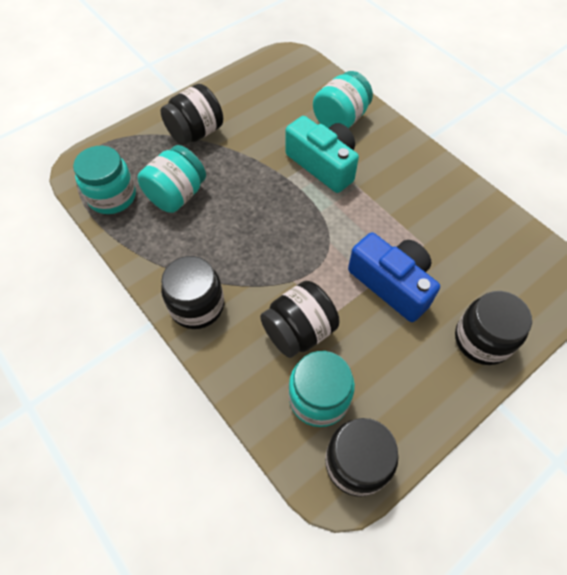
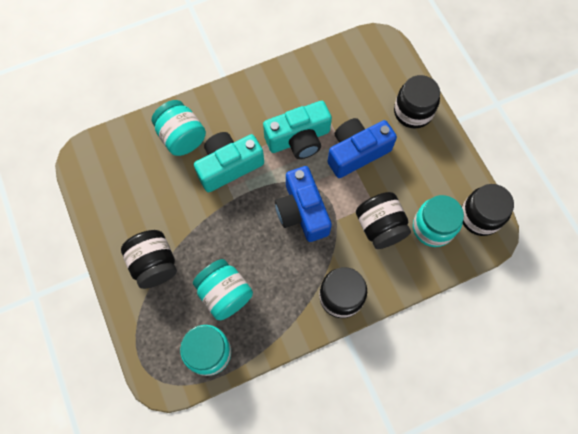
camera: 75 degrees left, 10 degrees up
(292, 243) = (302, 211): none -> blue camera
(383, 220) = (298, 139): none -> turquoise camera

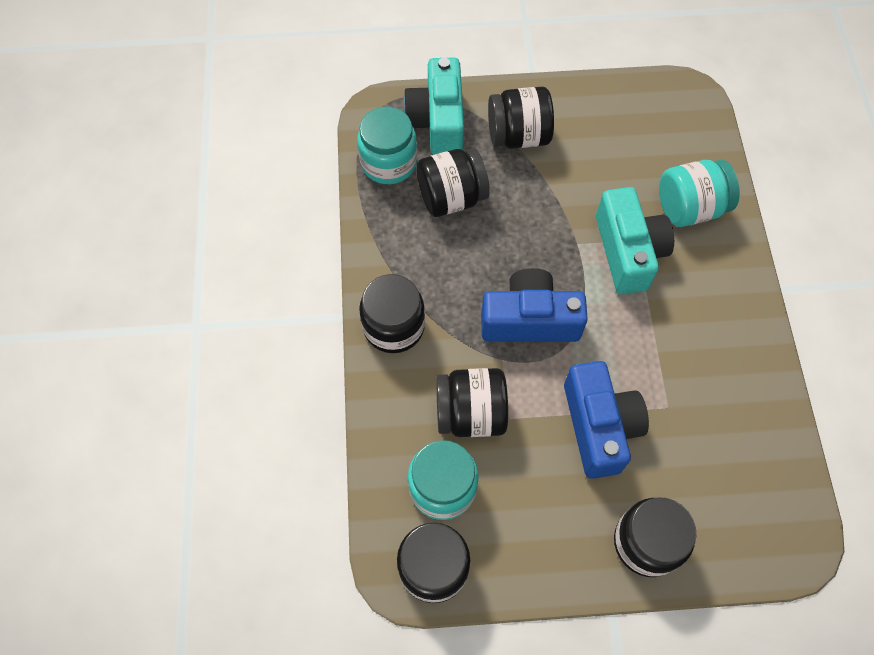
camera: 110 degrees right, 5 degrees down
(225, 294) = (451, 197): turquoise jar -> black jar
(298, 139) = (645, 353): turquoise camera -> turquoise camera (438, 121)

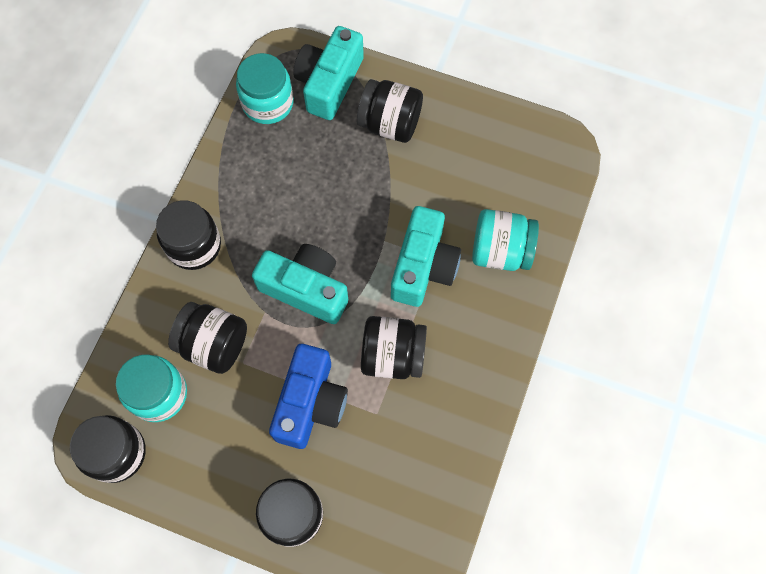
camera: 25 degrees right, 5 degrees up
(451, 197) = (302, 155): black jar -> black jar (392, 355)
(530, 320) = (306, 289): blue camera -> turquoise camera

